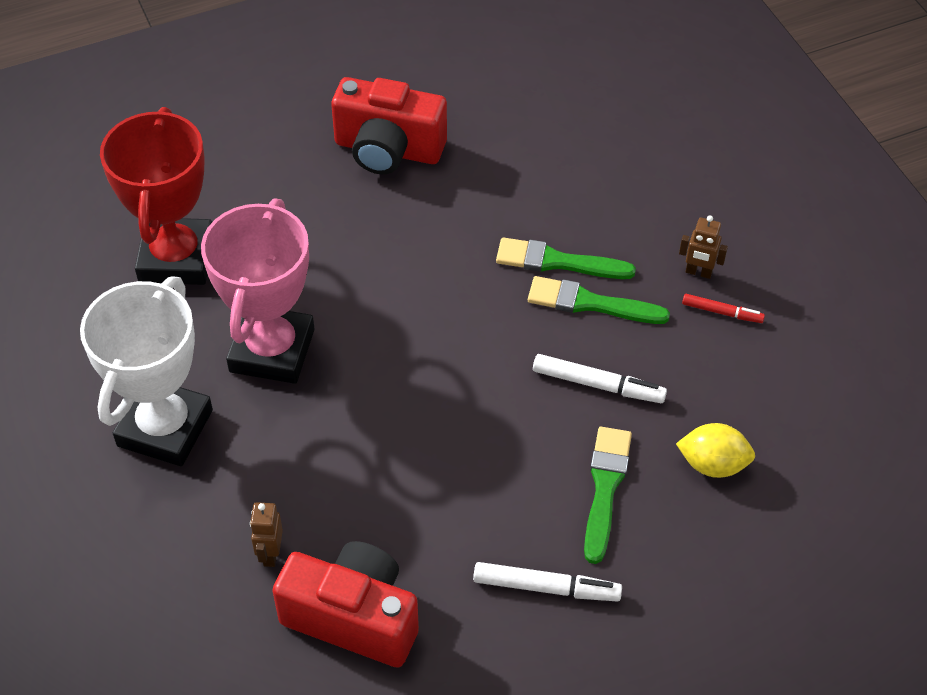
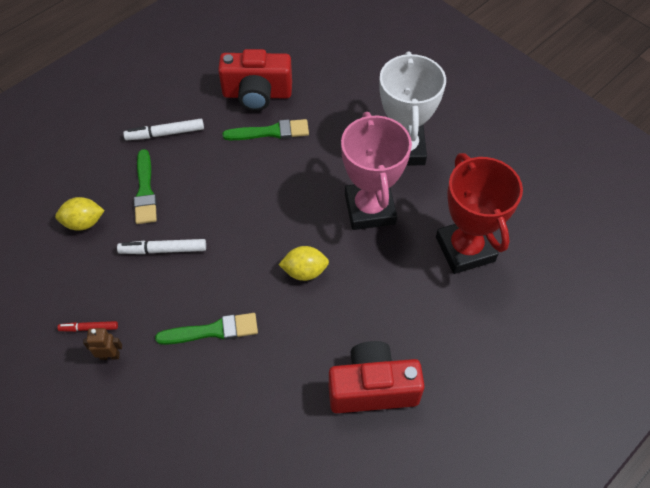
camera: 160 degrees right, 5 degrees up
(270, 554) = (311, 108): brown robot -> none
(407, 296) = (304, 271): none -> yellow lemon
(590, 303) = (181, 305): green brush -> green brush (271, 132)

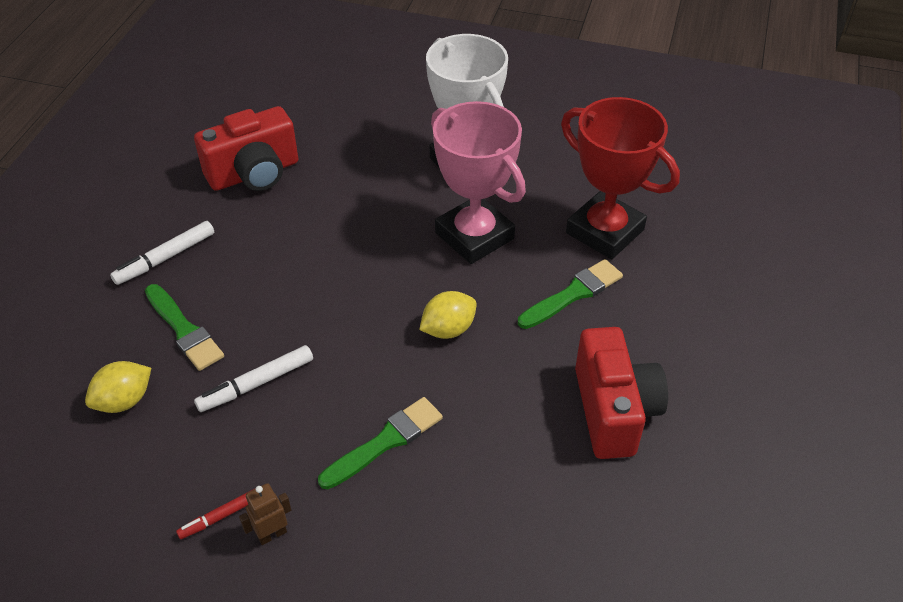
camera: 30 degrees left, 10 degrees down
(271, 132) = (300, 205): green brush -> green brush (573, 294)
(372, 388) = (614, 410): red camera -> red camera turned 120 degrees clockwise

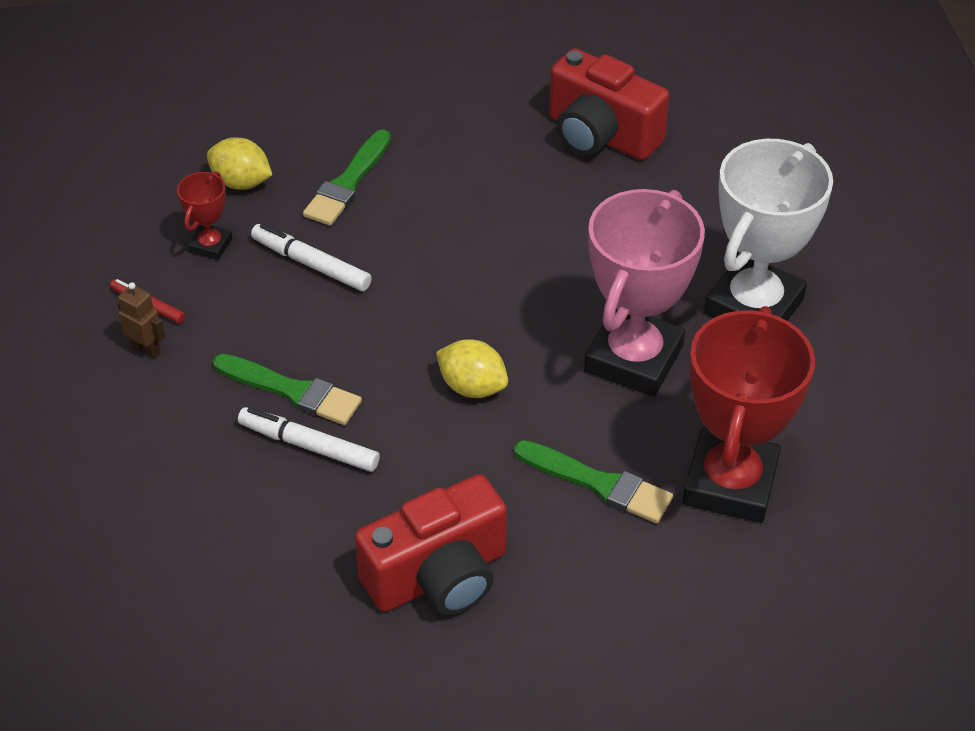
camera: 65 degrees right, 0 degrees up
(165, 258) = (432, 126): white marker -> white marker (309, 446)
(182, 447) = (210, 245): none -> red trophy

